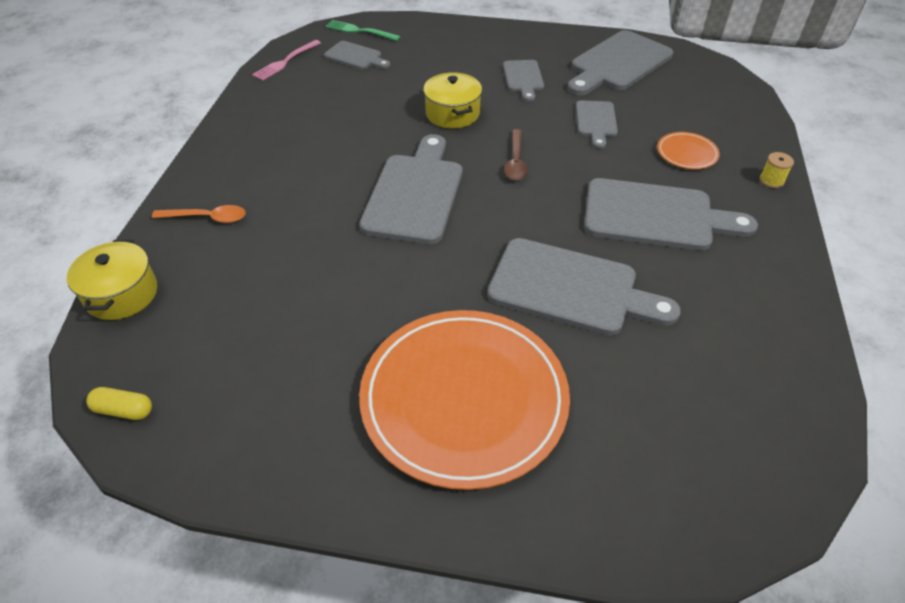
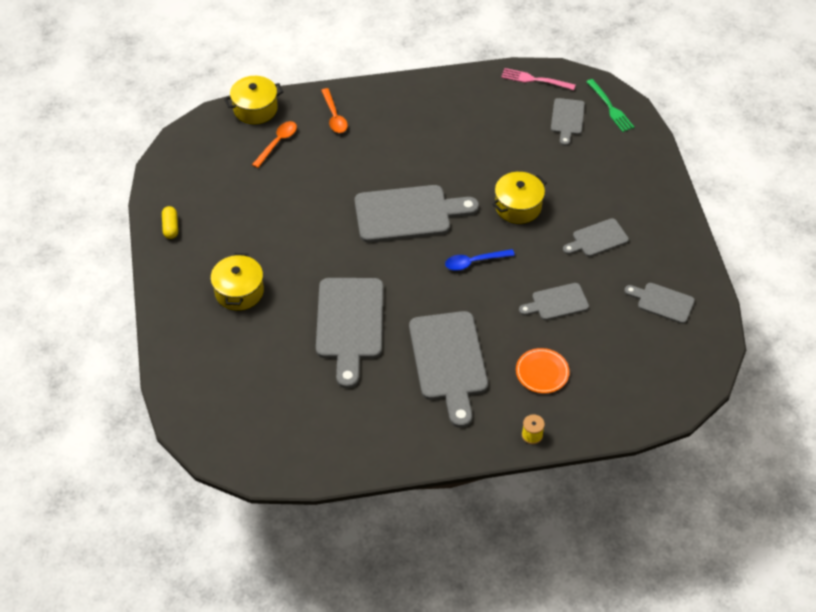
camera: 70 degrees right, 5 degrees up
(124, 410) = (180, 150): yellow capsule -> yellow capsule (170, 227)
(207, 285) = (277, 143): none -> orange spoon
(360, 31) = (610, 107): green fork -> green fork turned 150 degrees clockwise
(464, 399) = (239, 291): orange plate -> yellow pot
(515, 161) = (474, 262): brown spoon -> blue spoon
(618, 63) = (662, 302): grey cutting board -> grey cutting board, size x0.53

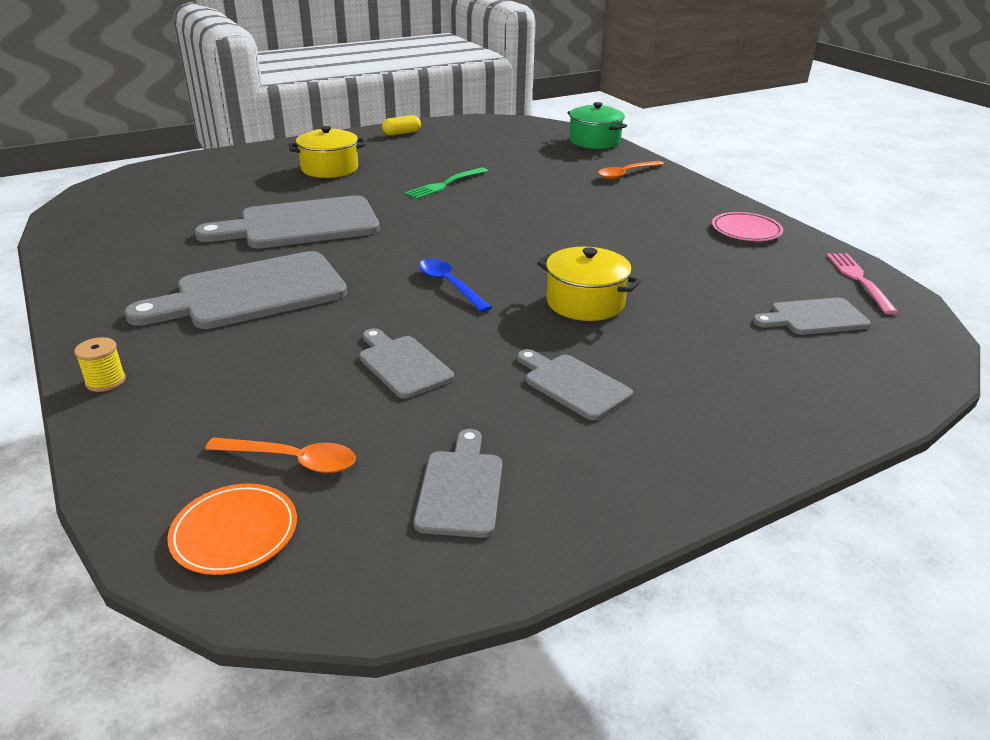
camera: 70 degrees right, 20 degrees down
(255, 109) = (594, 141): yellow pot -> green pot
(277, 143) = (556, 156): orange spoon -> orange spoon (292, 460)
(408, 214) = (506, 231): grey cutting board -> none
(454, 96) = (746, 230): none -> pink plate
(542, 372) = (244, 372): orange plate -> orange plate (234, 532)
(610, 107) = (896, 354): green fork -> green fork (445, 184)

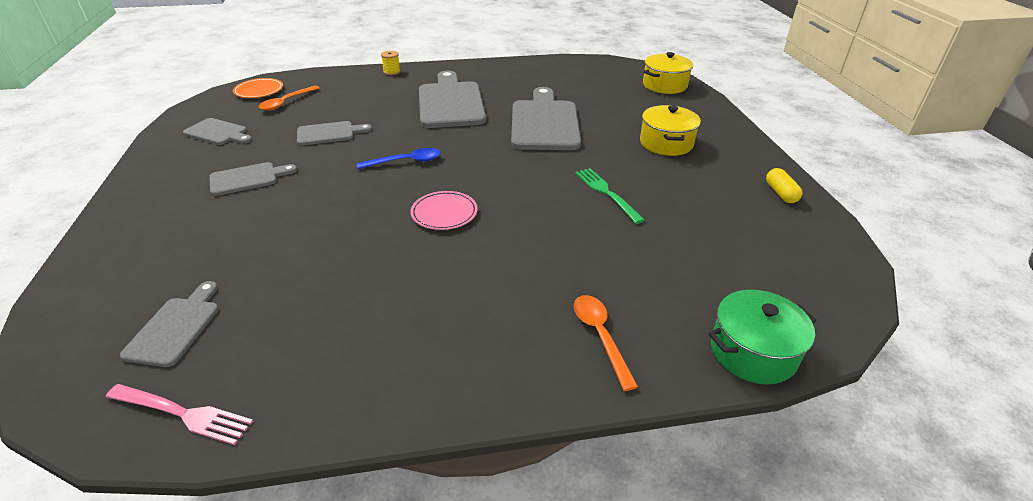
camera: 110 degrees right, 5 degrees up
(585, 302) = (329, 209): yellow pot -> yellow pot (664, 85)
(746, 230) = (368, 376): pink plate -> pink plate (444, 213)

